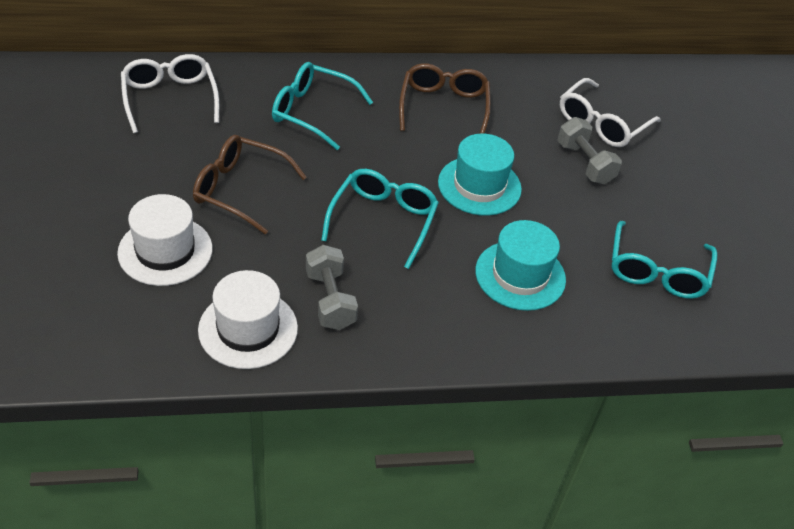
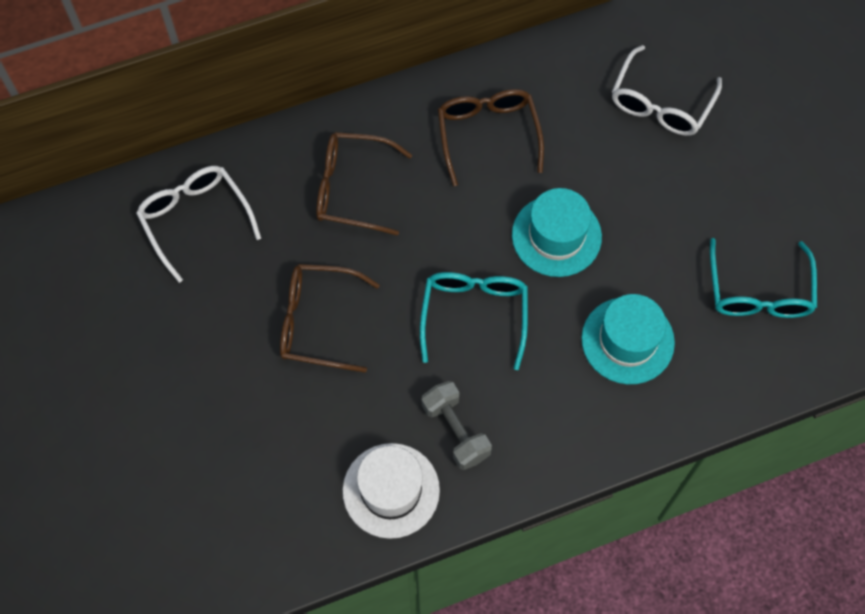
camera: 10 degrees left, 20 degrees up
(165, 251) = (276, 424): white hat -> none
(312, 112) = (352, 188): turquoise glasses -> brown glasses
(584, 163) = (656, 168): grey dumbbell -> none

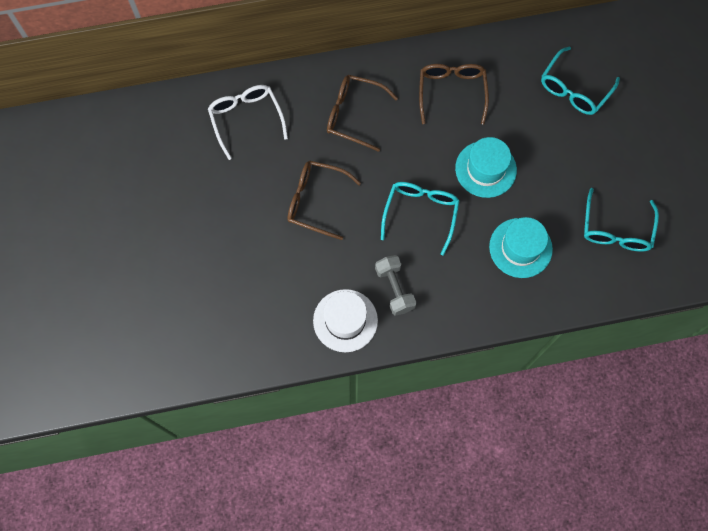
camera: 10 degrees right, 5 degrees up
(660, 103) = (574, 89): white glasses -> turquoise glasses

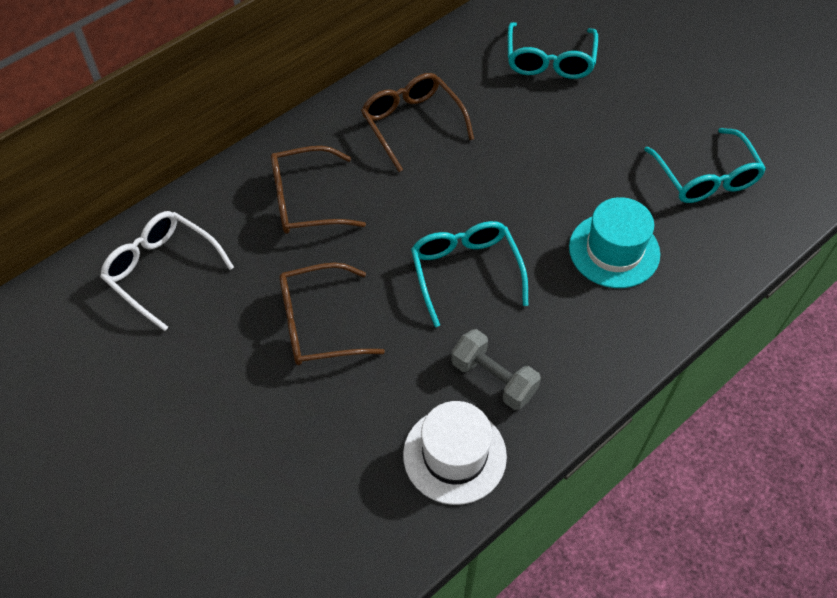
camera: 30 degrees left, 15 degrees down
(485, 169) = (510, 185): turquoise hat -> none

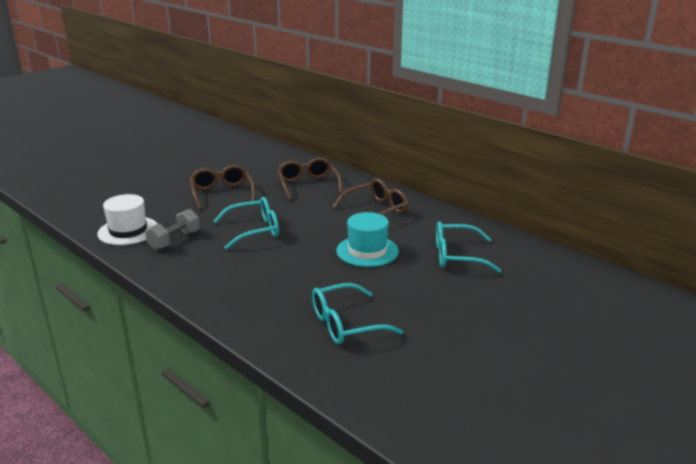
camera: 85 degrees right, 30 degrees down
(161, 270) = (260, 158): white glasses -> none
(614, 250) = (270, 281): turquoise hat -> turquoise hat (367, 251)

